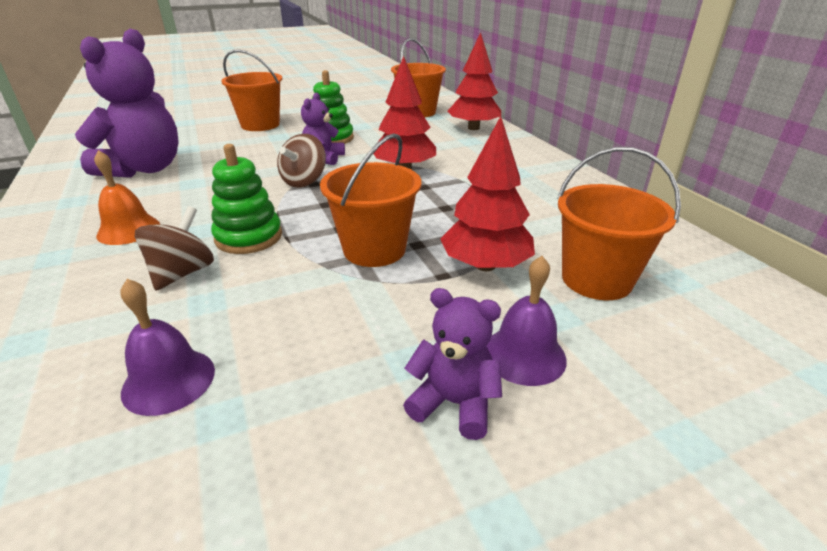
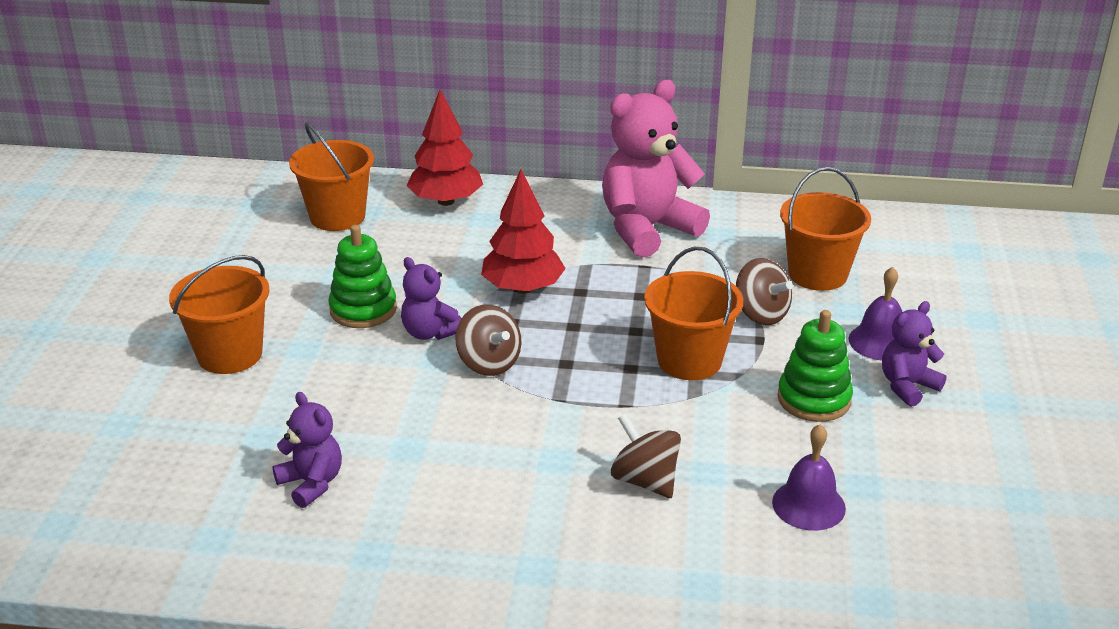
camera: 60 degrees left, 0 degrees up
(128, 230) = (510, 510): orange bell -> none
(145, 169) = (312, 483): purple teddy bear -> purple teddy bear, size x0.51
(249, 237) = (601, 428): green stacking toy -> green stacking toy (814, 399)
(485, 265) = (761, 314): red tree -> brown spinning top
(541, 187) = (647, 229): none -> pink teddy bear

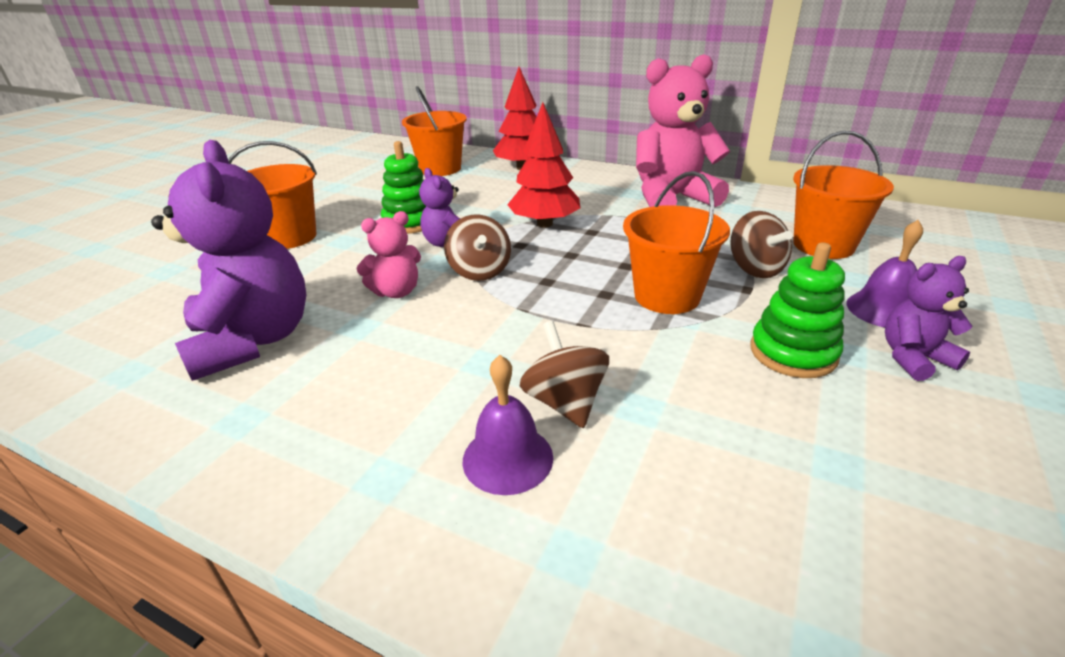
camera: 20 degrees right, 0 degrees up
(312, 483) = (253, 340): purple teddy bear -> purple teddy bear, size x1.95
(417, 403) = (396, 292): none -> pink teddy bear
(808, 505) = (755, 474): purple bell -> purple bell (507, 458)

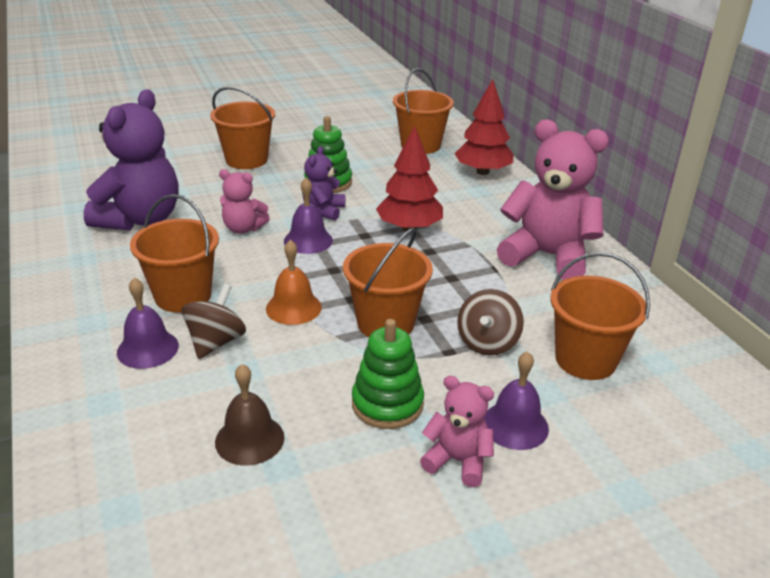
camera: 40 degrees right, 0 degrees up
(446, 383) = (183, 296): none -> orange bucket
(479, 271) = (308, 240): brown spinning top -> purple bell
(574, 328) = (293, 307): none -> orange bell
(770, 464) = (249, 439): none -> brown bell
(913, 358) = (457, 461): purple teddy bear -> pink teddy bear

